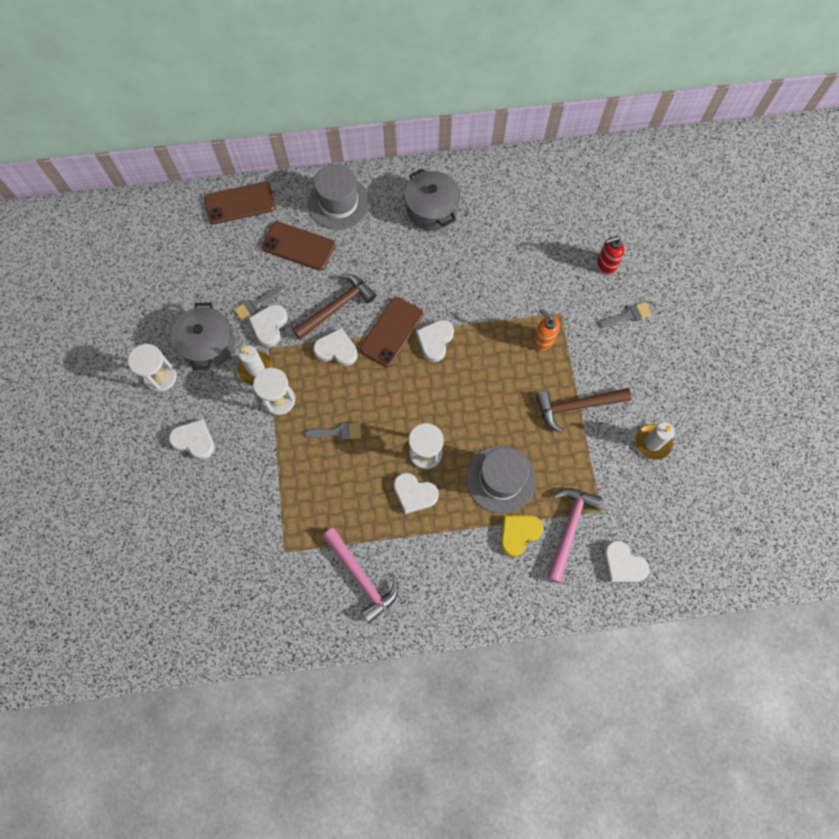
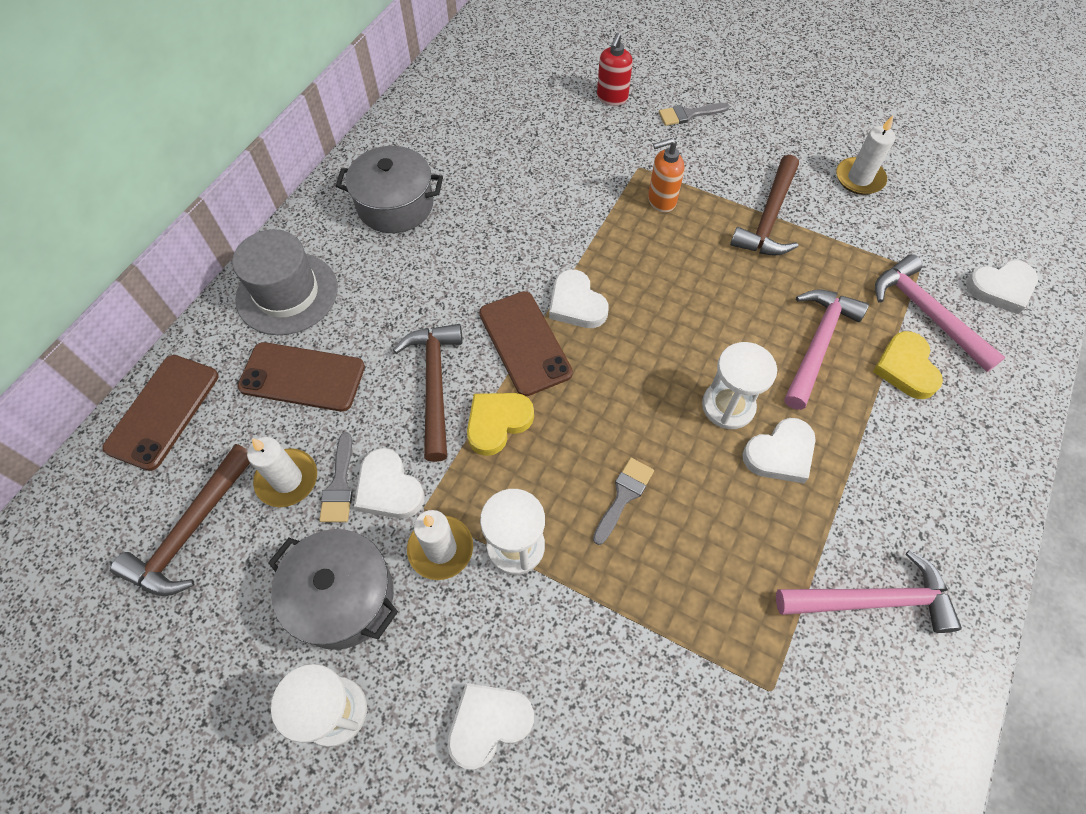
camera: 55 degrees left, 10 degrees down
(195, 261) = (191, 530): none -> brown hammer
(244, 281) = (287, 479): none -> white candle
(298, 246) = (302, 377): brown phone -> brown phone turned 45 degrees clockwise
(336, 350) = (497, 423): white heart -> yellow heart
(501, 479) = (818, 344): grey hat -> pink hammer
(628, 315) = (688, 114): grey brush -> grey brush turned 120 degrees counterclockwise

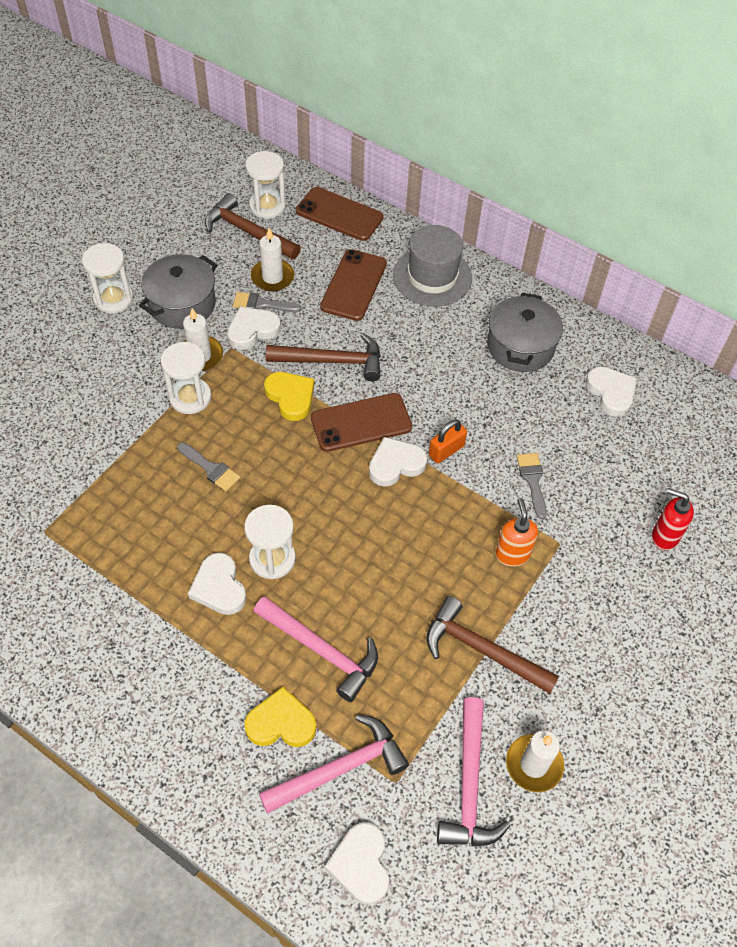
camera: 95 degrees right, 5 degrees down
(135, 512) = (267, 206): none -> white hourglass
(488, 723) = (80, 371): white heart -> white heart (611, 393)
(549, 260) = (446, 450): none -> orange padlock
(688, 114) = (639, 607): grey brush -> grey brush (532, 480)
(872, 600) = (82, 619): pink hammer -> pink hammer (469, 785)

